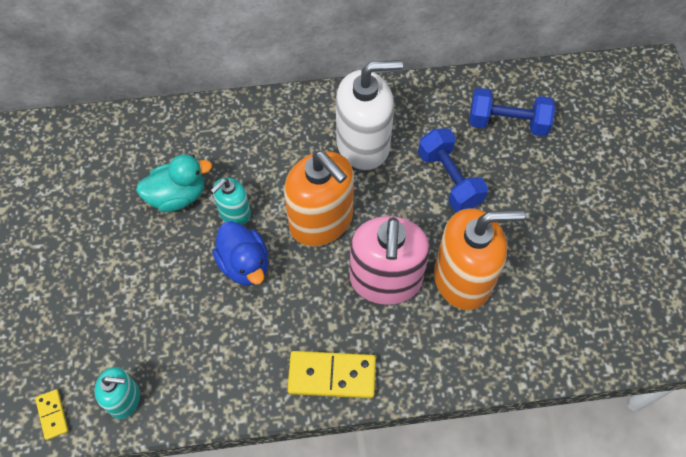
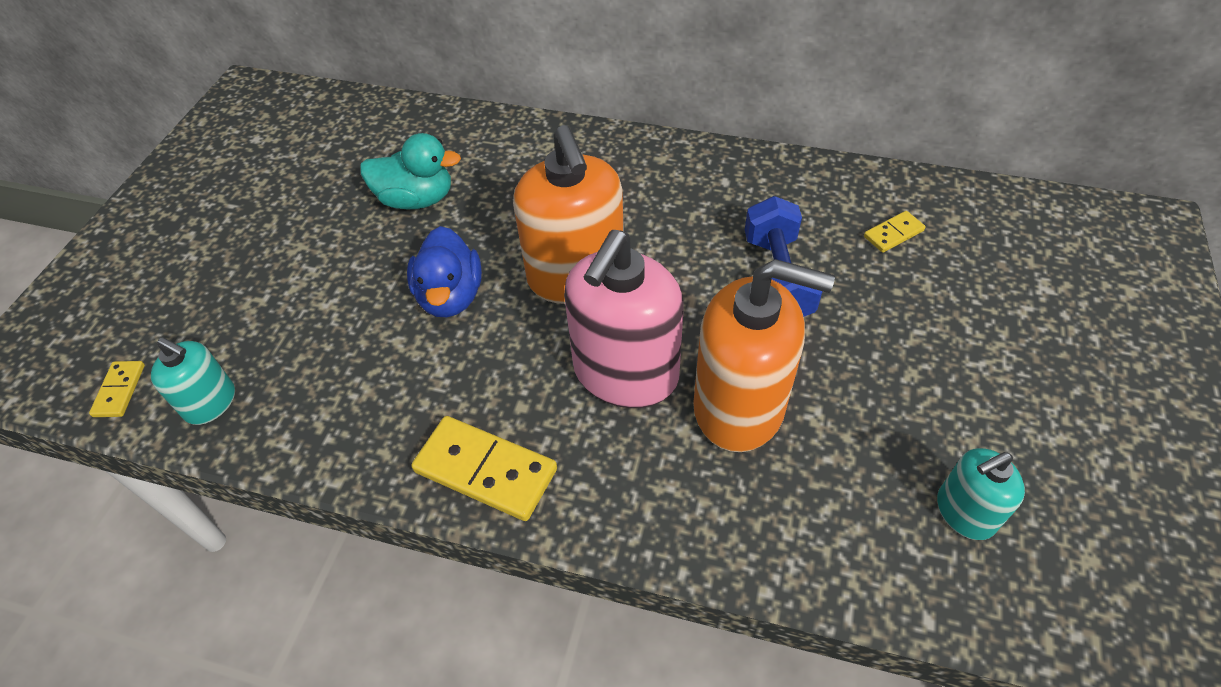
camera: 25 degrees right, 10 degrees down
(234, 212) = (472, 235): turquoise soap dispenser -> turquoise soap dispenser (964, 512)
(363, 144) = (677, 206): white soap dispenser -> none
(507, 123) = (893, 233): blue dumbbell -> yellow domino

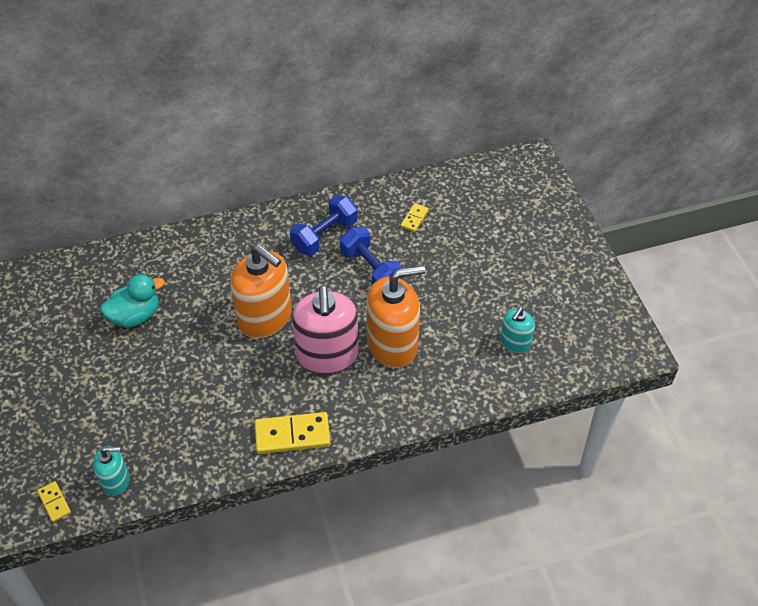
camera: 35 degrees left, 0 degrees up
(450, 296) = (204, 361): blue duck -> none
(738, 203) = (324, 235): none -> blue dumbbell

